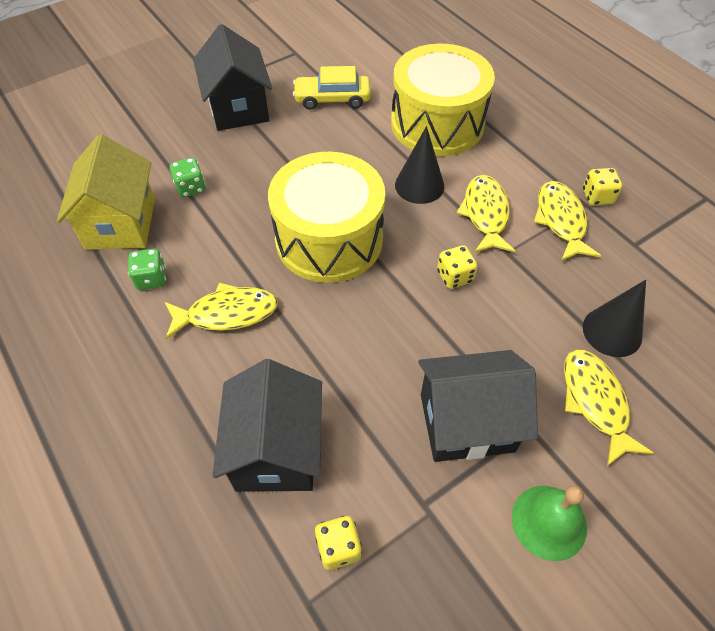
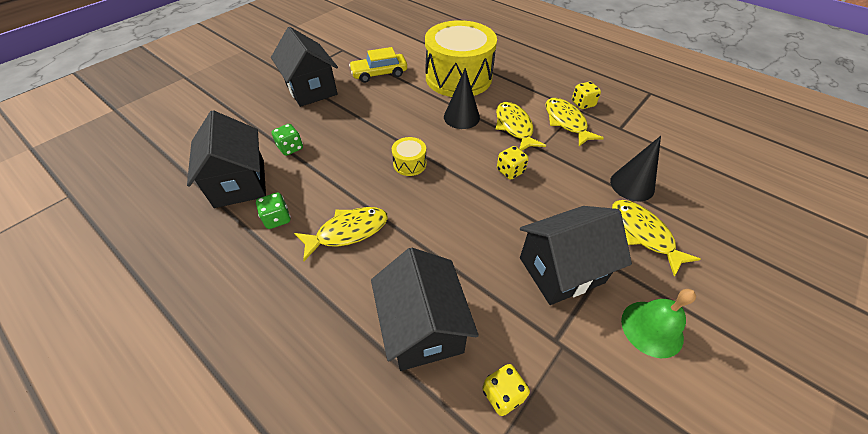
camera: 15 degrees left, 5 degrees down
(121, 223) = (240, 183): yellow house -> black house
(329, 239) = (409, 164): yellow drum -> yellow drum, size x0.40

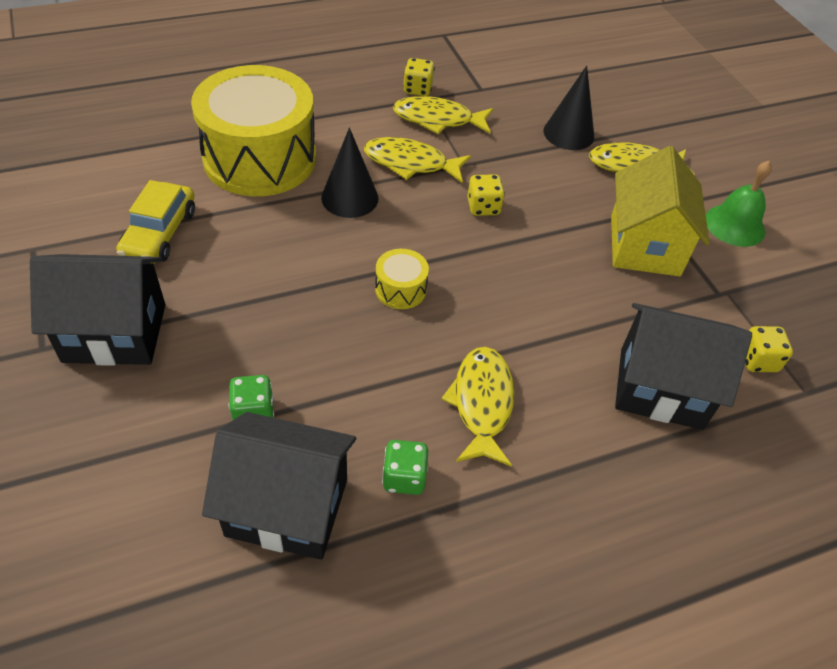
camera: 65 degrees left, 0 degrees up
(561, 270) = (644, 245): black house -> yellow house

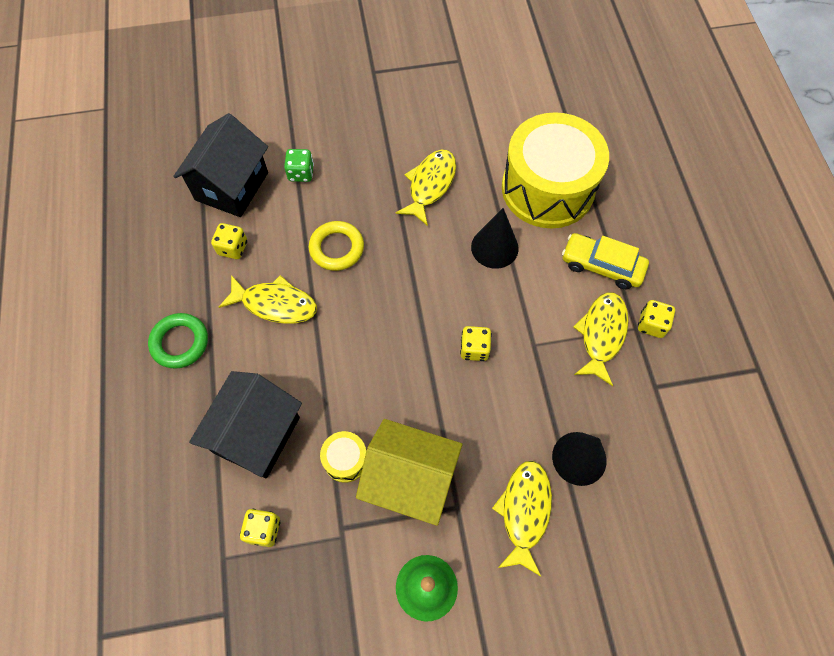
camera: 105 degrees right, 15 degrees up
(115, 333) = (378, 104): black house -> none
(159, 233) = (466, 125): yellow car -> yellow car (602, 266)
(380, 347) = (337, 248): none -> yellow ring
(400, 289) = (389, 269): yellow drum -> yellow drum (346, 460)
(404, 477) = (233, 248): green dice -> yellow dice
(410, 163) = (536, 300): yellow fish -> yellow fish (430, 185)
(576, 511) = (180, 342): none -> green ring

